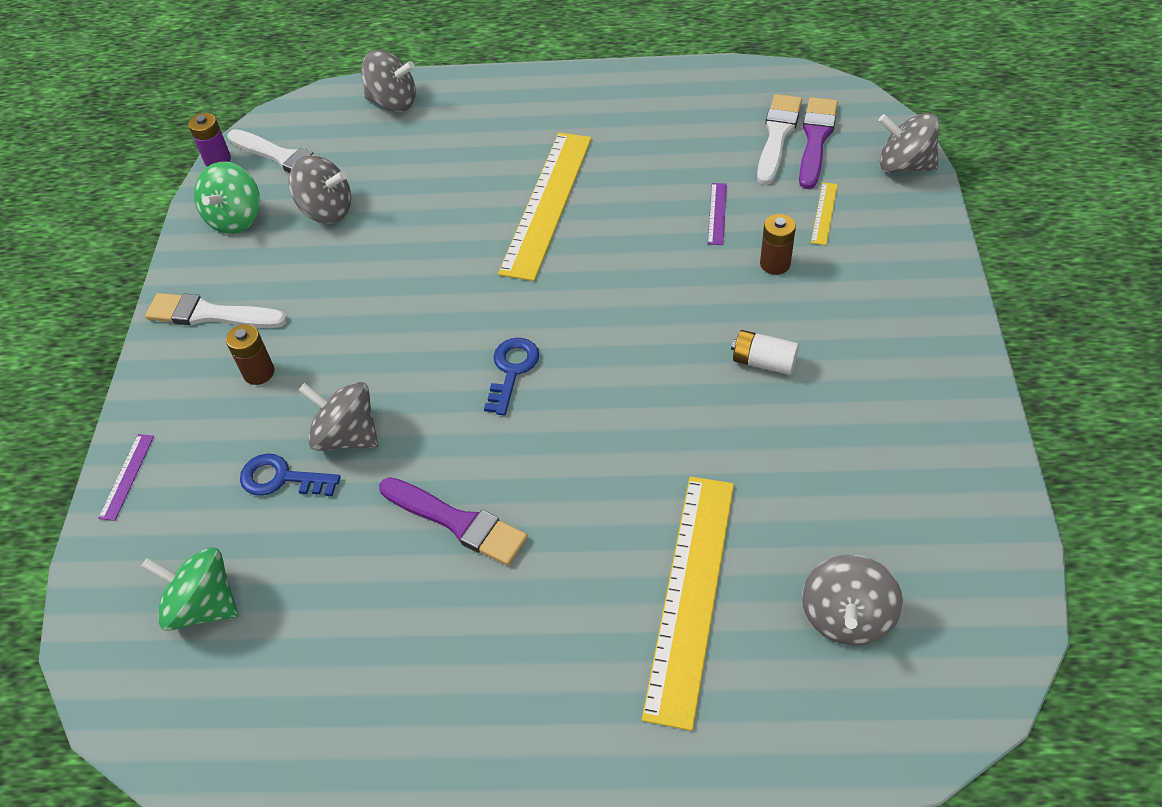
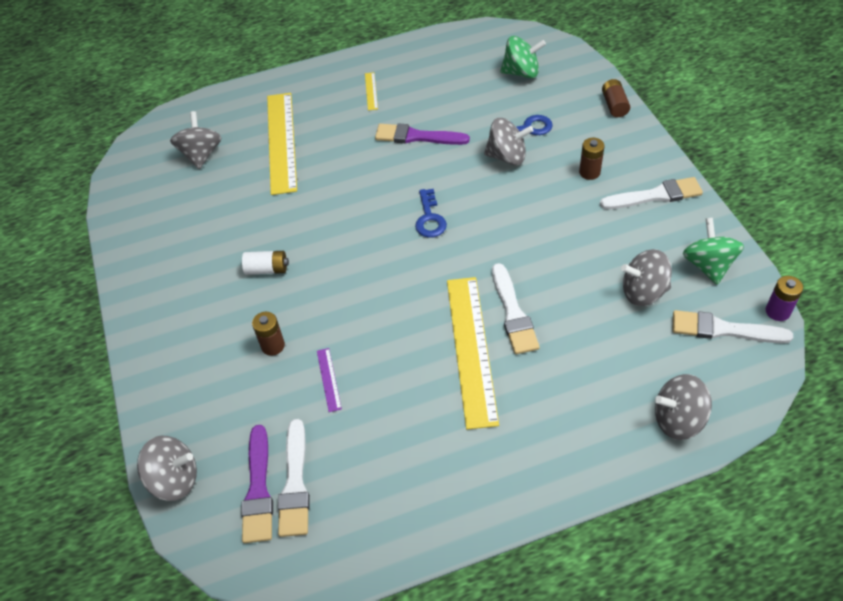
camera: 160 degrees right, 0 degrees up
(127, 476) = (614, 105): purple ruler -> brown battery
(479, 226) = (513, 313): none -> white brush
(824, 213) = (241, 405): yellow ruler -> yellow ruler (371, 91)

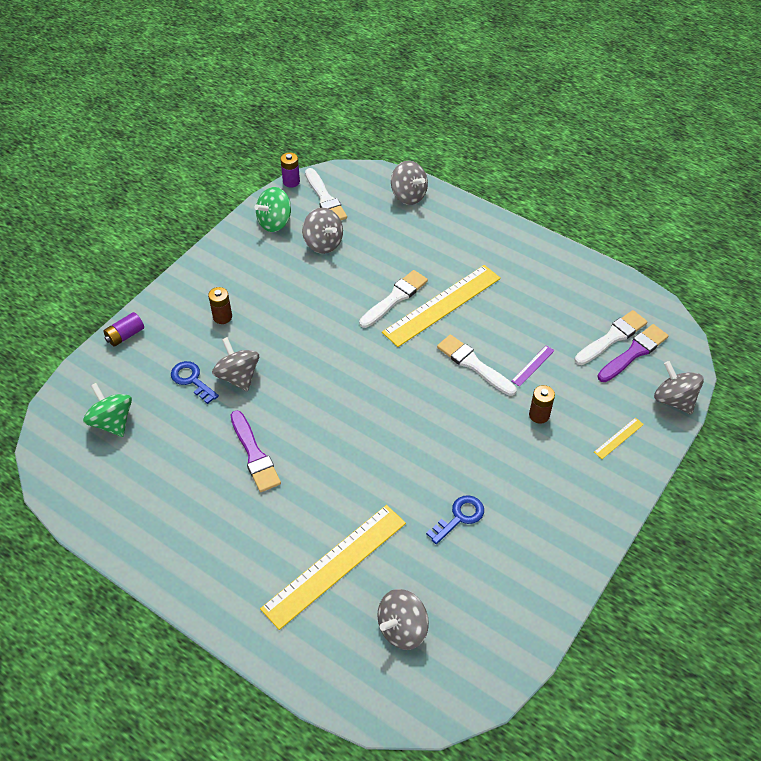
camera: 130 degrees left, 0 degrees up
(267, 269) = (481, 467): white battery -> none
(371, 91) = (211, 533): yellow ruler -> yellow ruler (618, 438)
(430, 218) = (345, 390): blue key -> blue key (460, 517)
(614, 105) = (125, 335): brown battery -> purple battery
(655, 195) = (223, 271): white brush -> white brush (473, 364)

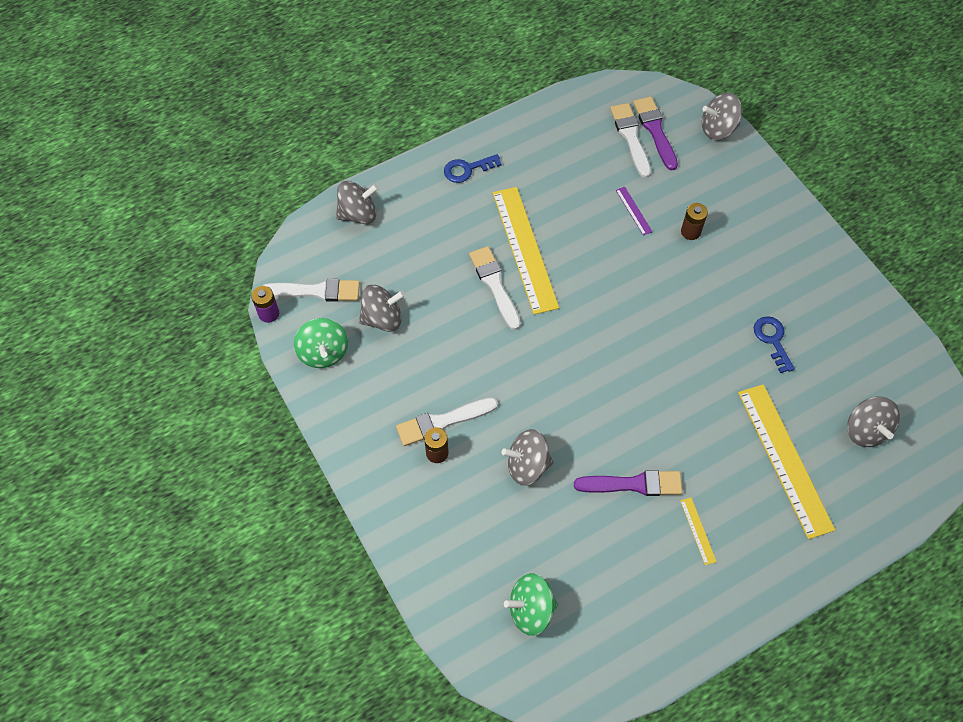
camera: 65 degrees left, 10 degrees up
(125, 335) = (413, 561): purple battery -> none
(191, 380) = (510, 512): blue key -> blue key (467, 169)
(473, 364) = (610, 256): white brush -> white brush (442, 422)
(618, 438) = (740, 186): yellow ruler -> yellow ruler (697, 531)

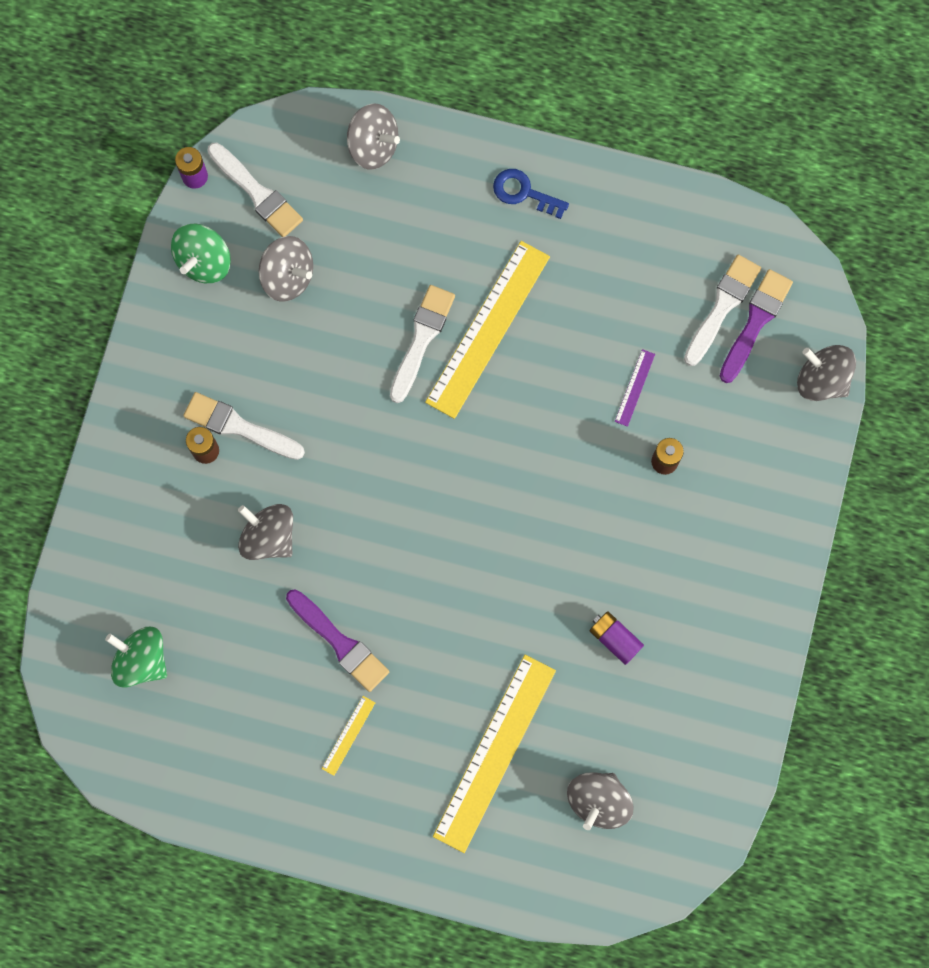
camera: 45 degrees right, 15 degrees up
(772, 340) = (615, 639): blue key -> purple battery

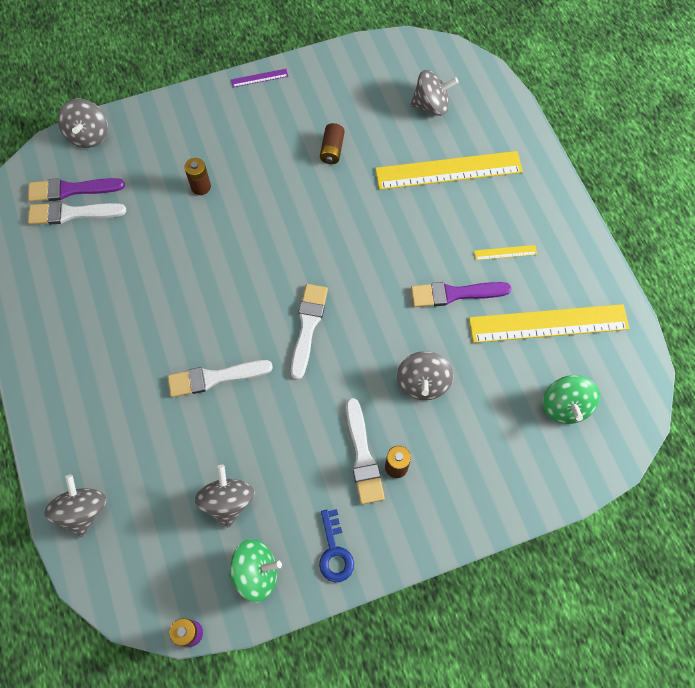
camera: 125 degrees left, 10 degrees down
(257, 193) = (174, 572): white brush -> white brush (308, 326)
(340, 642) = (455, 294): purple brush -> purple brush turned 105 degrees counterclockwise
(487, 329) = (179, 341): yellow ruler -> yellow ruler (548, 324)
(523, 192) = (59, 381): blue key -> blue key (334, 552)
(615, 639) = (332, 150): purple battery -> brown battery
(634, 387) = (162, 230): purple ruler -> purple ruler (259, 78)

